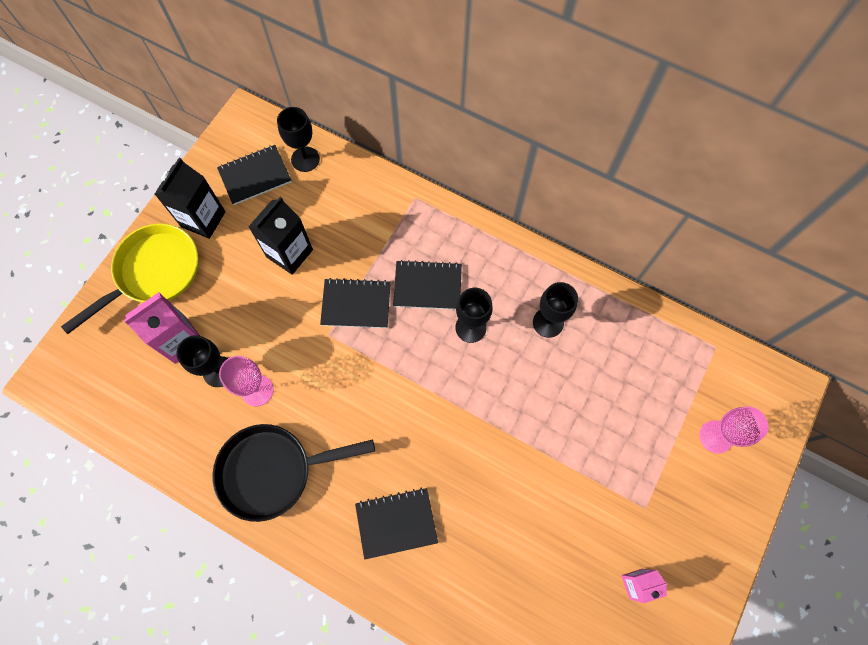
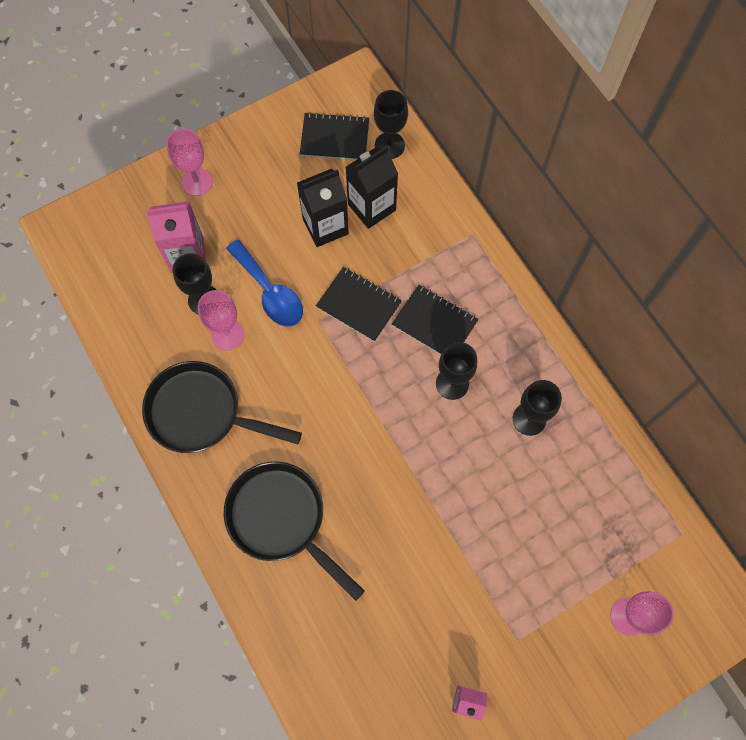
camera: 30 degrees right, 0 degrees up
(154, 273) = (197, 182): yellow pan -> pink goblet
(203, 219) = (266, 155): black carton -> black carton (371, 207)
(273, 334) = (269, 292): none -> blue spoon
(396, 523) = (281, 519): black notebook -> black pan

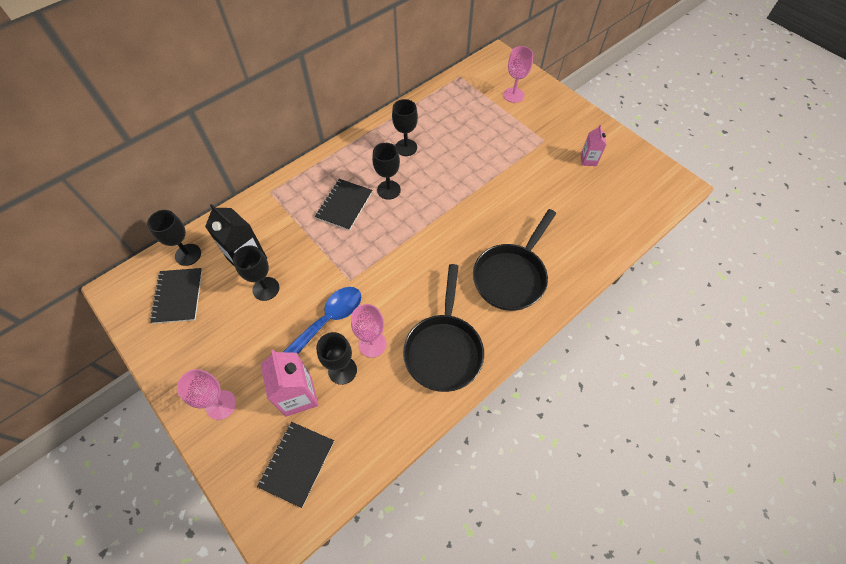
camera: 100 degrees left, 10 degrees down
(325, 226) = (266, 289): black carton -> black goblet
(358, 305) = (335, 254): black notebook -> black notebook (297, 463)

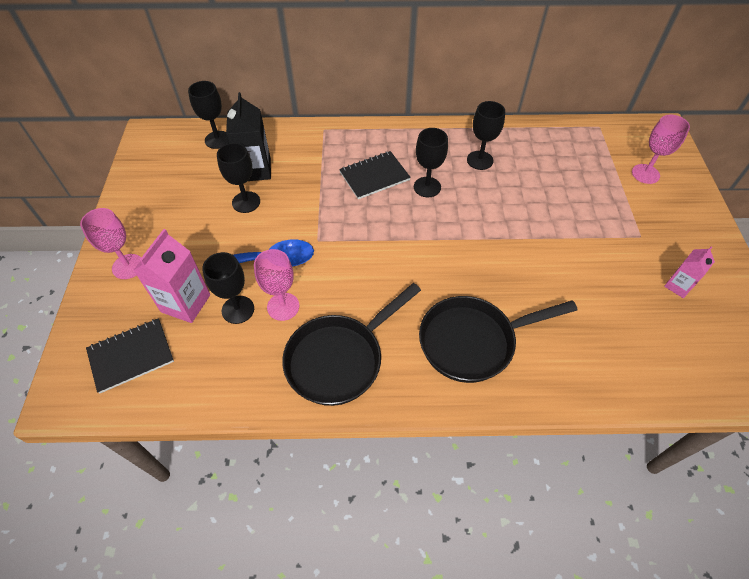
camera: 40 degrees right, 5 degrees down
(178, 296) = (181, 166): black notebook -> none

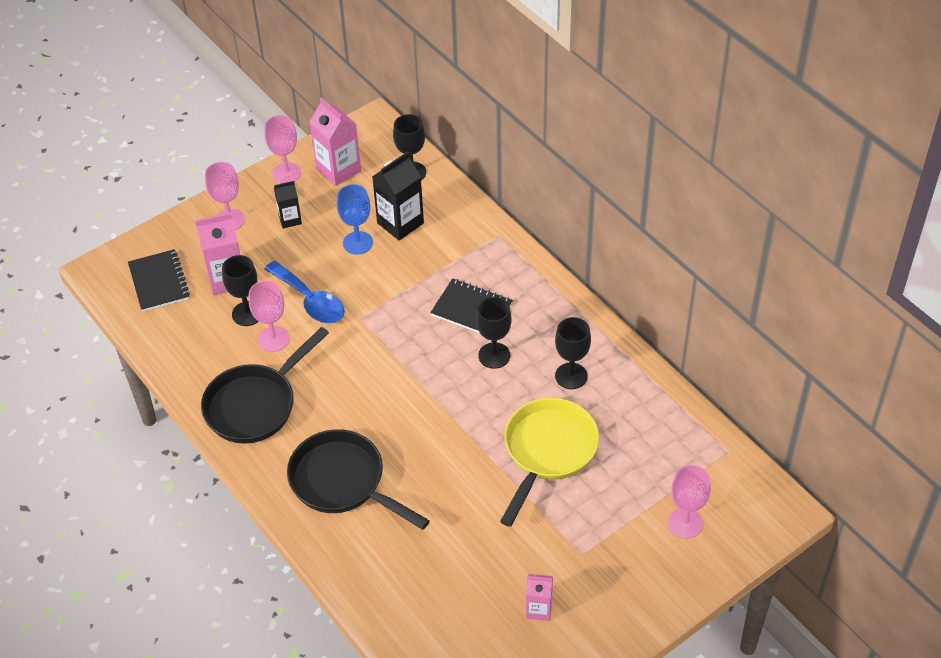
camera: 55 degrees right, 5 degrees down
(128, 205) = (287, 173): none -> pink goblet
(131, 356) = (159, 282): black notebook -> black notebook turned 45 degrees clockwise
(164, 175) = (338, 170): none -> pink carton
(175, 228) = (290, 219): none -> black carton
(246, 202) = (358, 243): black goblet -> blue goblet
(340, 359) = (255, 405): black pan -> black pan turned 60 degrees counterclockwise
(536, 206) = (548, 452): none -> yellow pan

